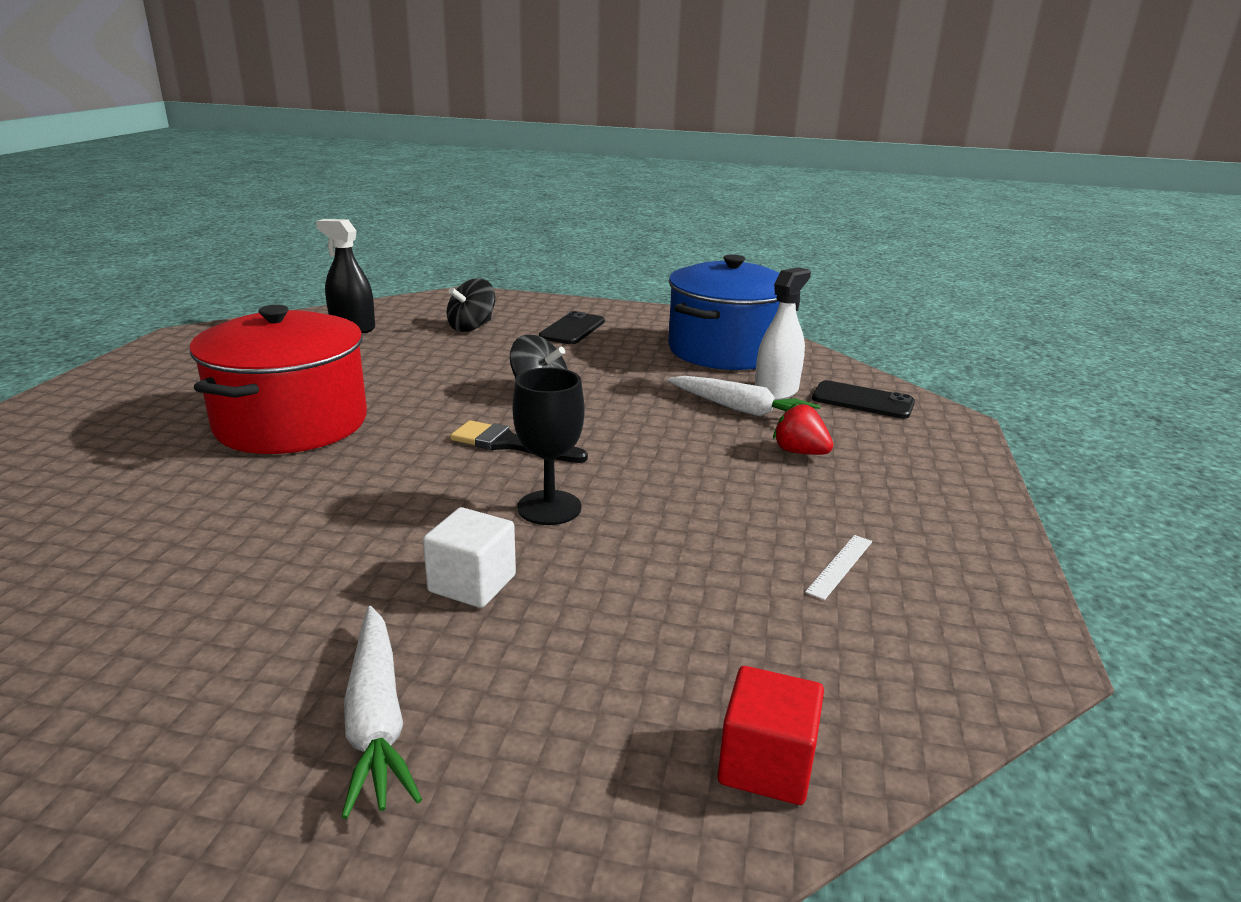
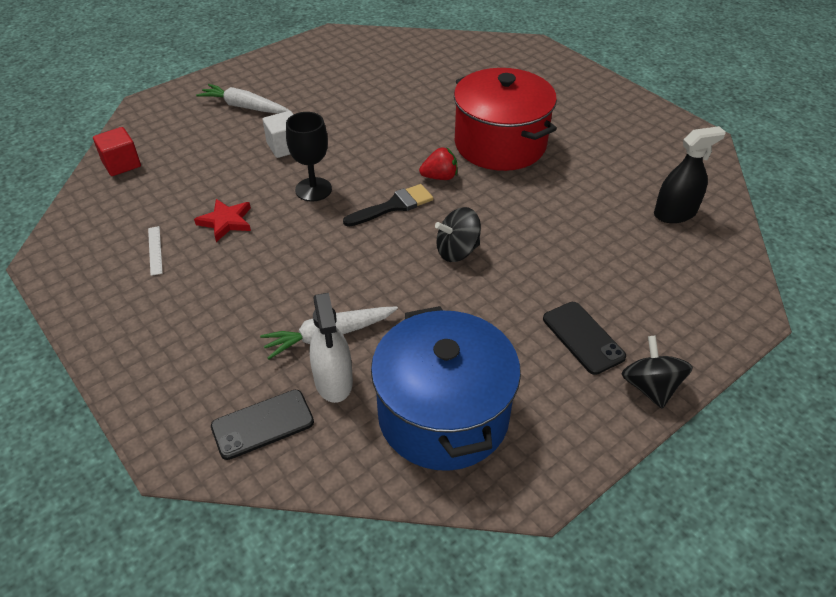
camera: 130 degrees right, 20 degrees up
(472, 327) = (633, 276): black spinning top -> black spinning top (650, 387)
(707, 541) = (226, 221): none -> red star
(799, 452) = (247, 319): red strawberry -> red strawberry (440, 177)

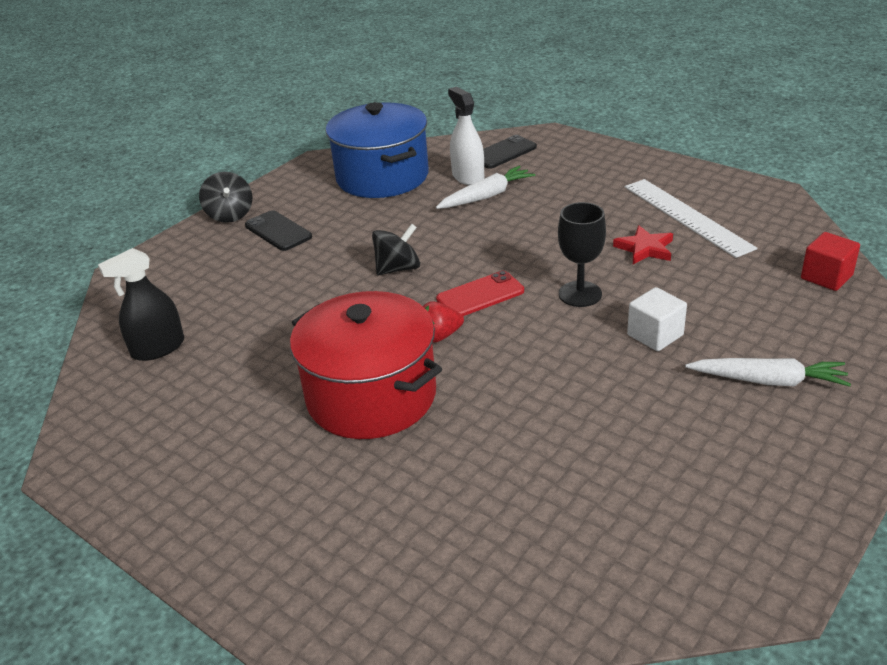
camera: 170 degrees right, 10 degrees down
(155, 250) = (687, 216): white ruler -> white ruler, size x2.42
(393, 206) = (480, 295): black brush -> red phone

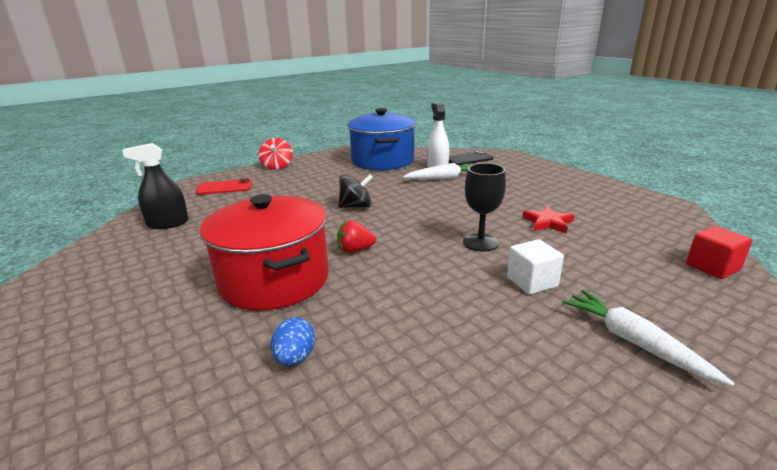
camera: 15 degrees right, 10 degrees down
(230, 215) = (277, 166): black spinning top -> red spinning top
(278, 231) = (297, 177): black phone -> none
(461, 476) = (295, 358): none -> blue egg
(480, 295) = (403, 230): red phone -> red phone (224, 188)
(687, 216) = (591, 208): white ruler -> none
(768, 381) = (634, 342): white carrot -> white carrot turned 150 degrees counterclockwise

